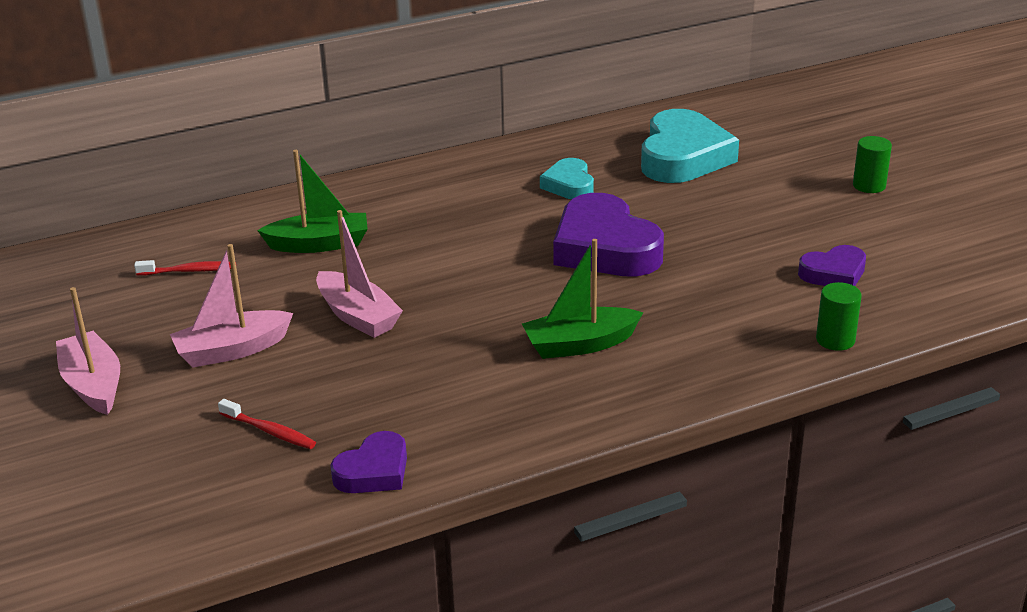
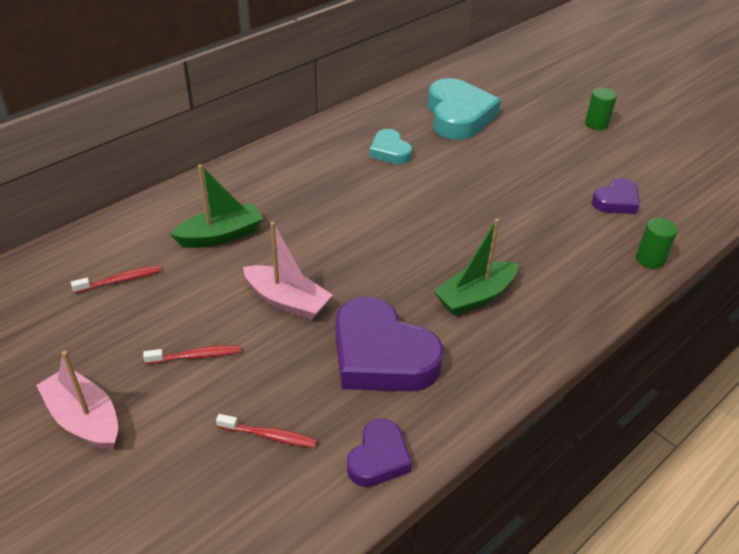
camera: 20 degrees left, 10 degrees up
(232, 350) = (196, 356): pink boat -> red toothbrush
(605, 248) = (446, 204): purple heart -> purple heart (381, 355)

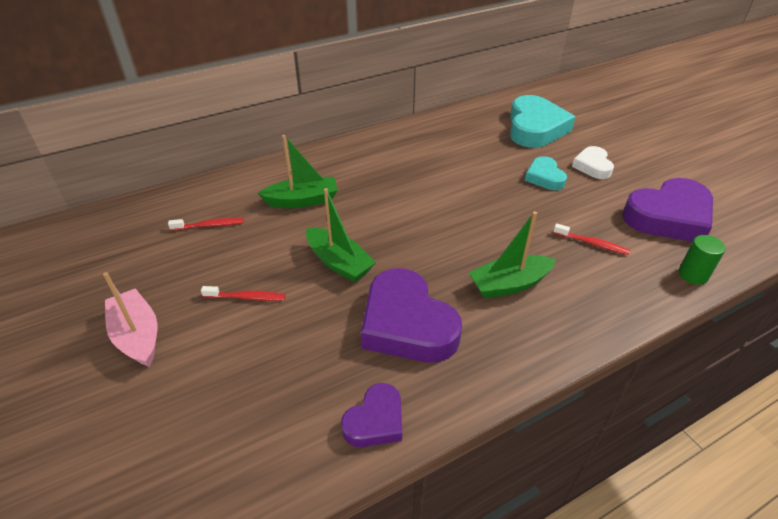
camera: 15 degrees right, 0 degrees up
(270, 436) = (284, 380): red toothbrush -> red toothbrush (592, 244)
(287, 301) = (339, 263): pink boat -> green boat
(390, 151) = (466, 150): turquoise heart -> turquoise heart (544, 177)
(529, 154) = (592, 166): none -> white heart
(596, 124) = (663, 147): green cylinder -> none
(616, 201) = (668, 217): purple heart -> purple heart, size x1.85

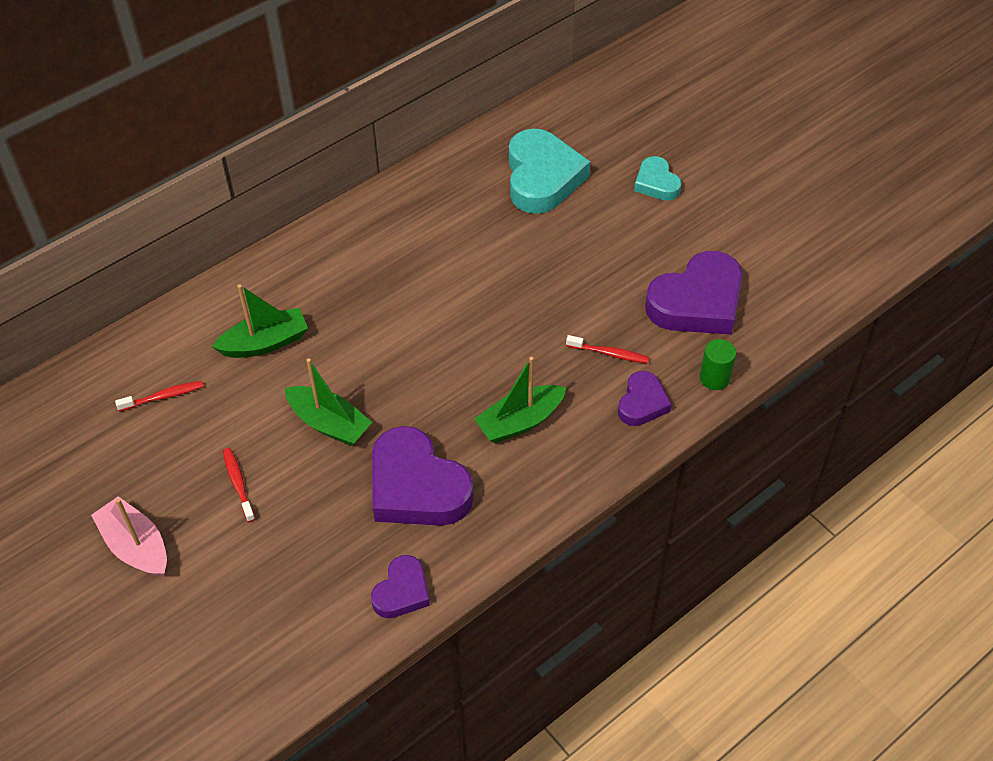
camera: 10 degrees left, 10 degrees up
(247, 297) = (238, 483): red toothbrush -> red toothbrush turned 105 degrees counterclockwise
(544, 177) = (556, 262): turquoise heart -> turquoise heart (656, 183)
(592, 166) = (614, 235): white heart -> none
(625, 285) = (642, 403): none -> purple heart

